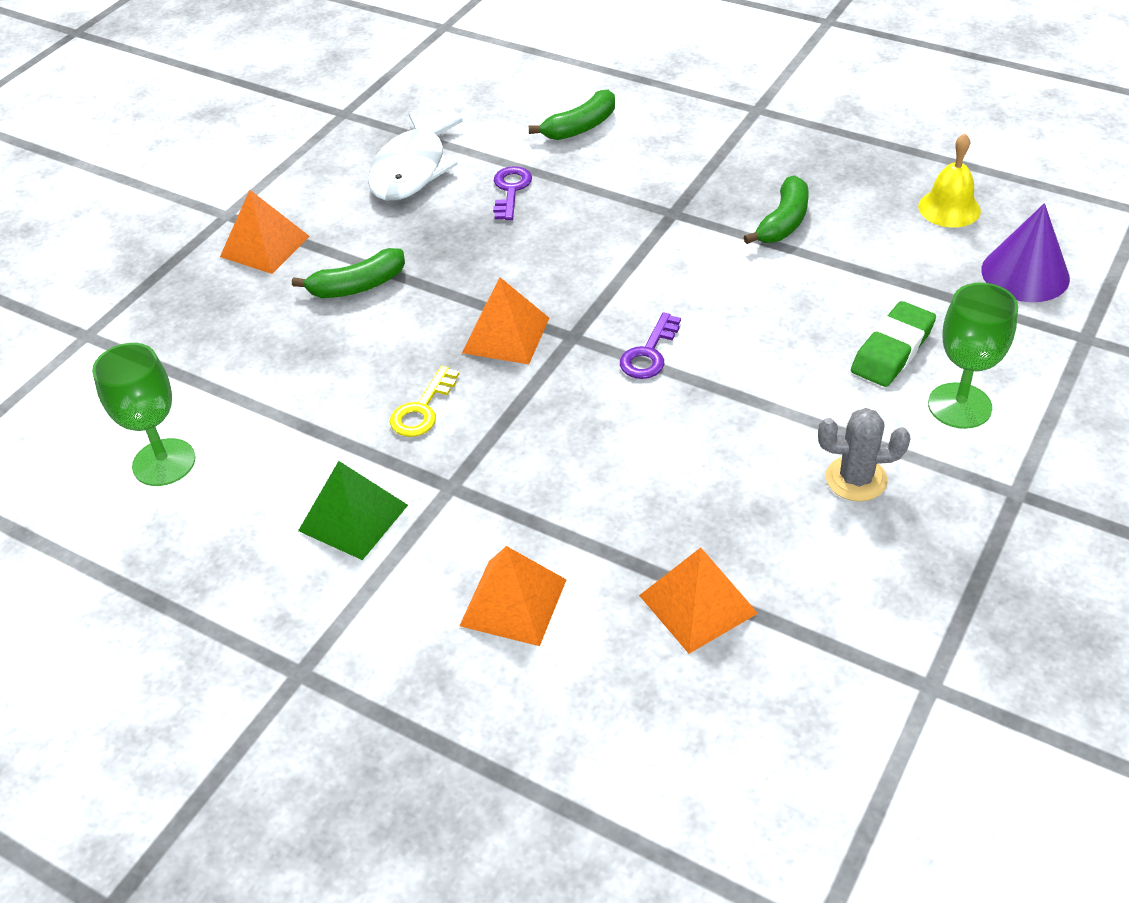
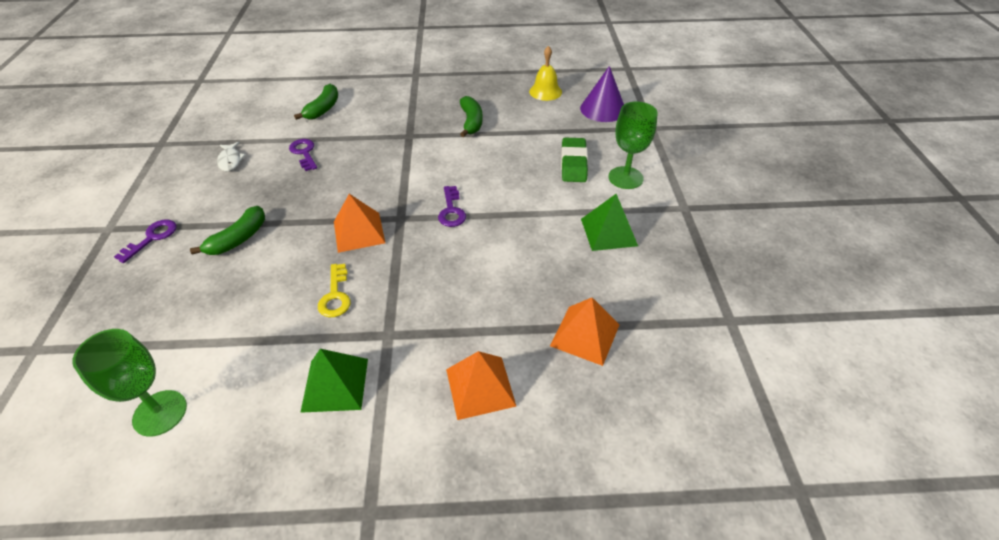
camera: 35 degrees left, 0 degrees up
(265, 246) = (152, 238): orange pyramid -> purple key
(412, 169) = (230, 160): white fish -> white fish, size x0.49
(856, 479) = (608, 232): grey cactus -> green pyramid

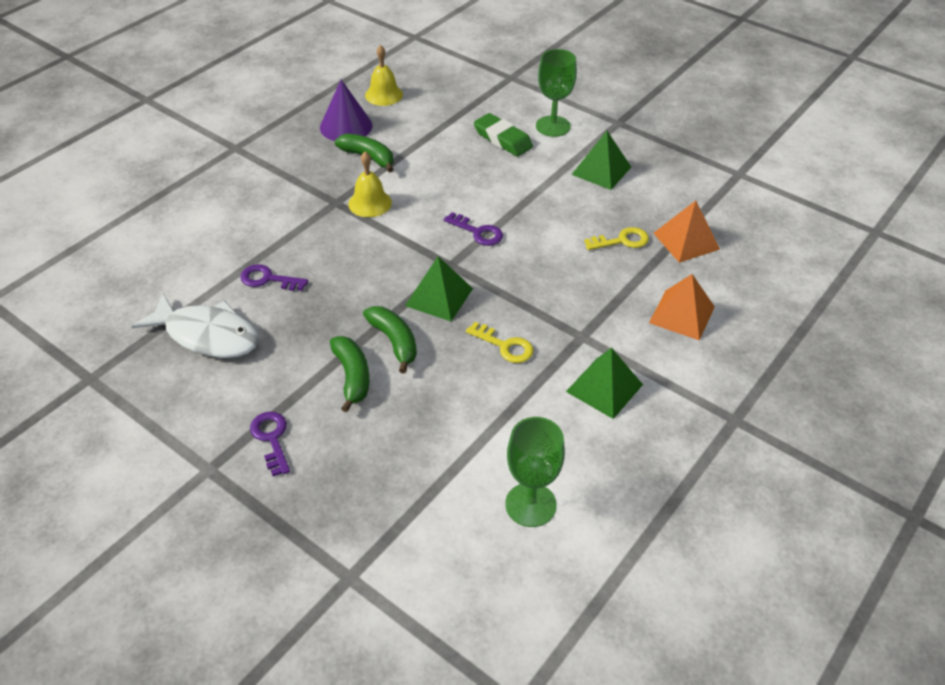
camera: 50 degrees left, 0 degrees up
(230, 160) = (207, 335): white fish -> white fish, size x2.03
(323, 109) = (205, 233): green banana -> green banana (394, 342)
(359, 232) = (439, 297): orange pyramid -> green pyramid
(425, 148) = (370, 203): none -> yellow bell
(534, 293) = (622, 241): none -> yellow key
(603, 109) = (453, 83): purple cone -> purple cone (346, 126)

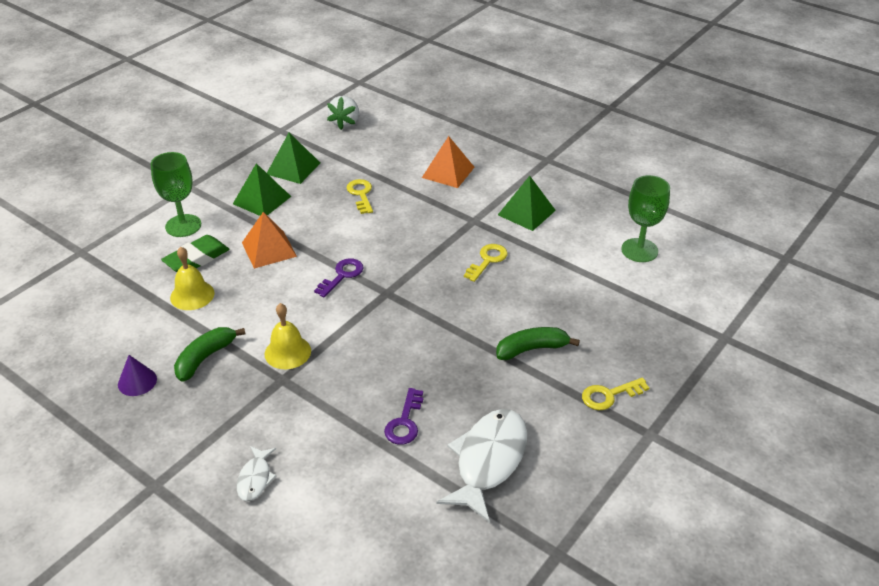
camera: 90 degrees left, 5 degrees down
(227, 196) = (255, 478): none -> white fish
(271, 439) = (609, 395): purple key -> yellow key
(346, 126) = (137, 381): purple cone -> purple cone, size x0.60
(384, 95) = (79, 352): yellow bell -> yellow bell (192, 295)
(394, 342) = (488, 325): green banana -> none
(439, 297) = (430, 299): green pyramid -> green pyramid (293, 168)
(686, 241) = (363, 163): orange pyramid -> orange pyramid (269, 249)
(771, 223) = (345, 123): none -> white strawberry

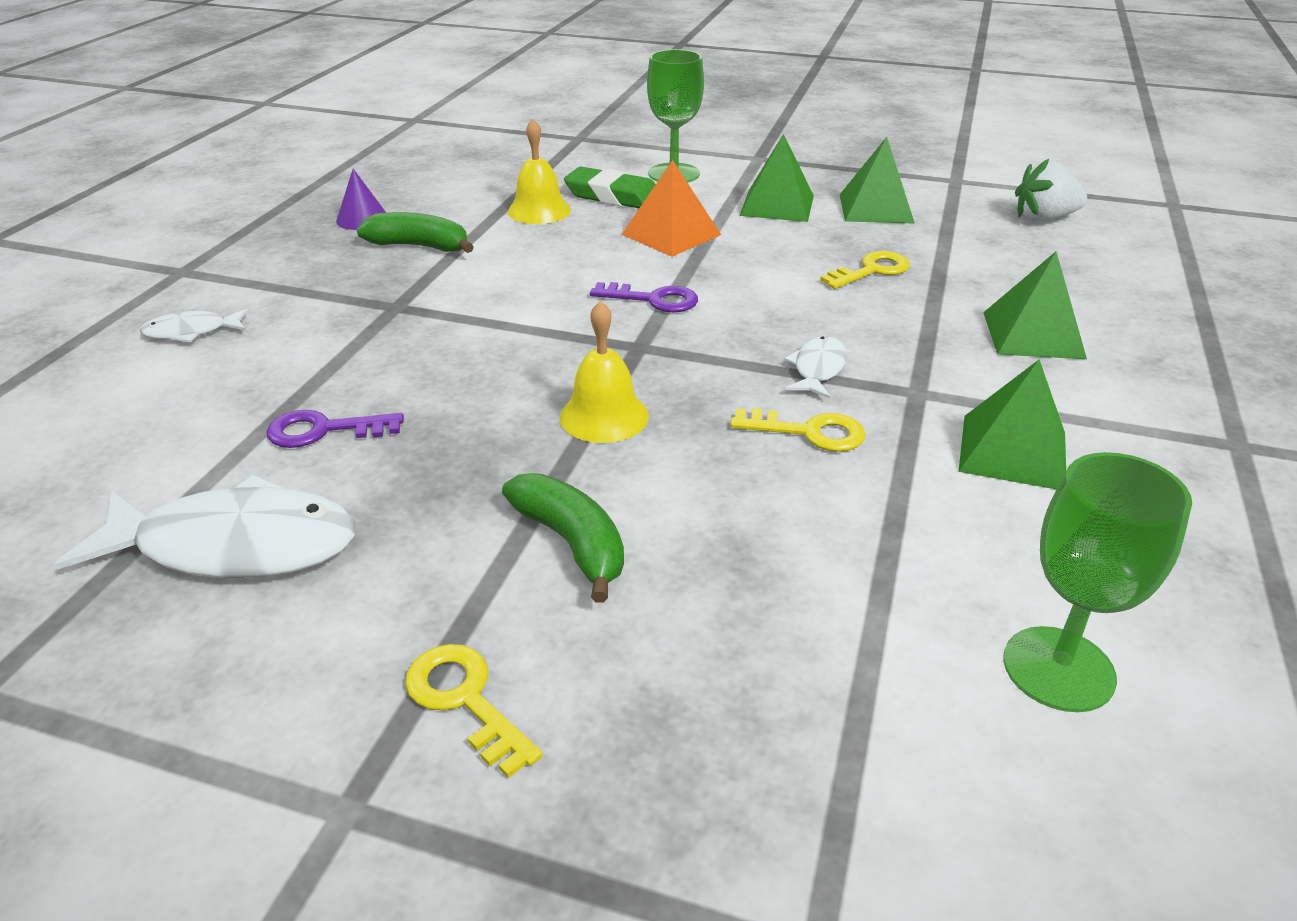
camera: 70 degrees right, 5 degrees down
(287, 352) = (454, 297): yellow bell -> yellow bell (604, 416)
(440, 242) = (817, 369): none -> white fish
(448, 172) = (1033, 334): orange pyramid -> green pyramid

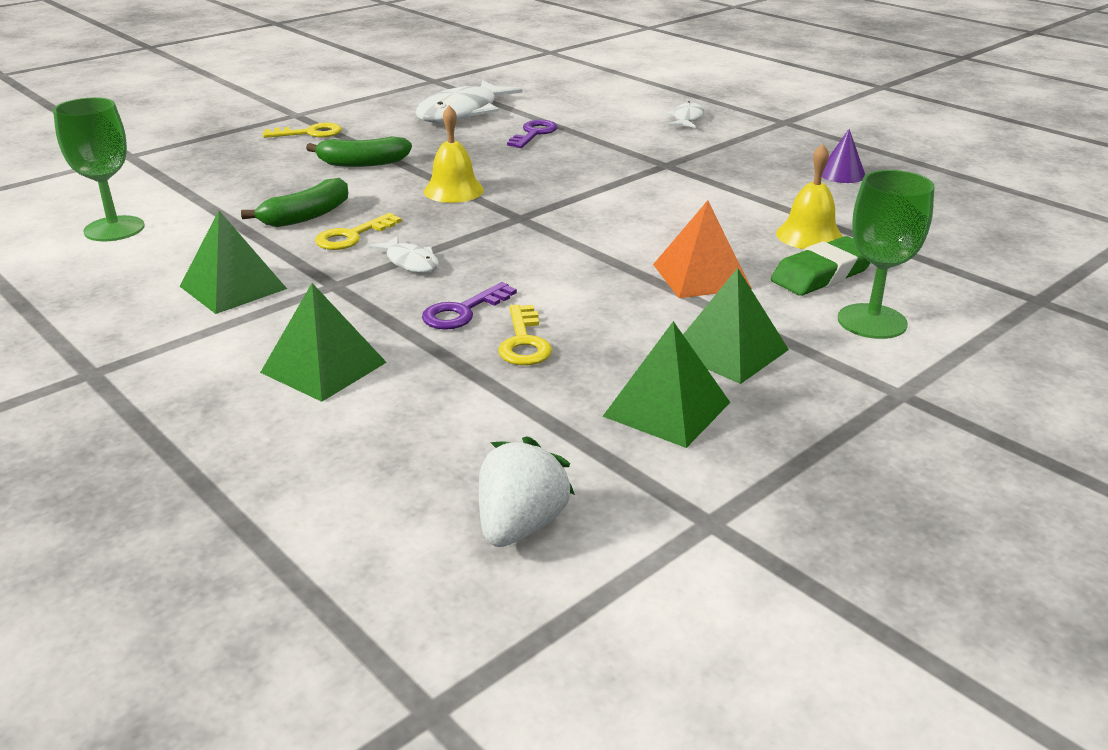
camera: 120 degrees right, 5 degrees down
(420, 246) = (765, 184): green banana -> green banana (306, 216)
(653, 300) = (581, 238): purple key -> purple key (463, 311)

